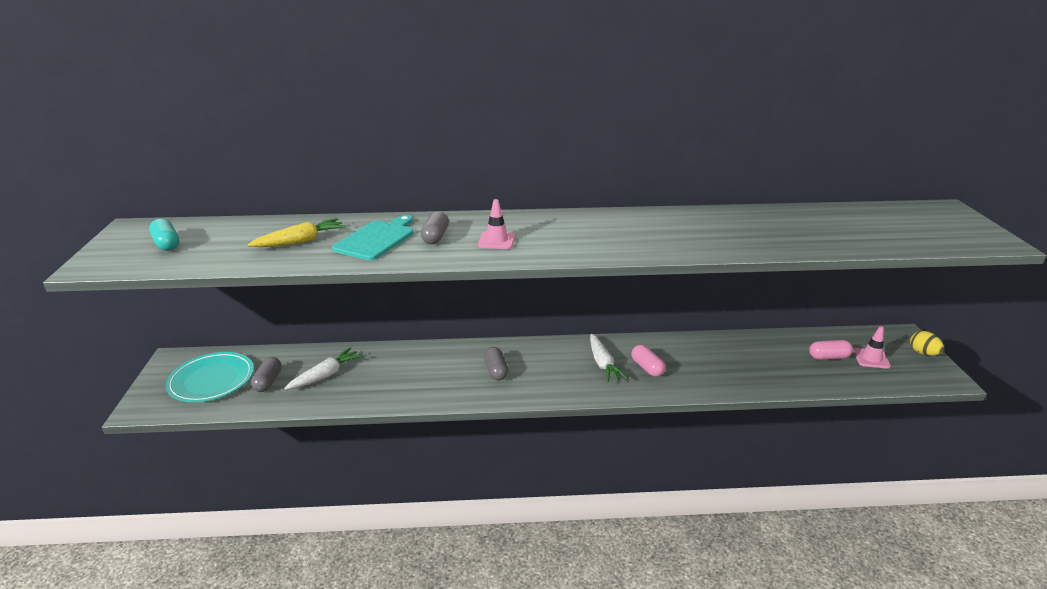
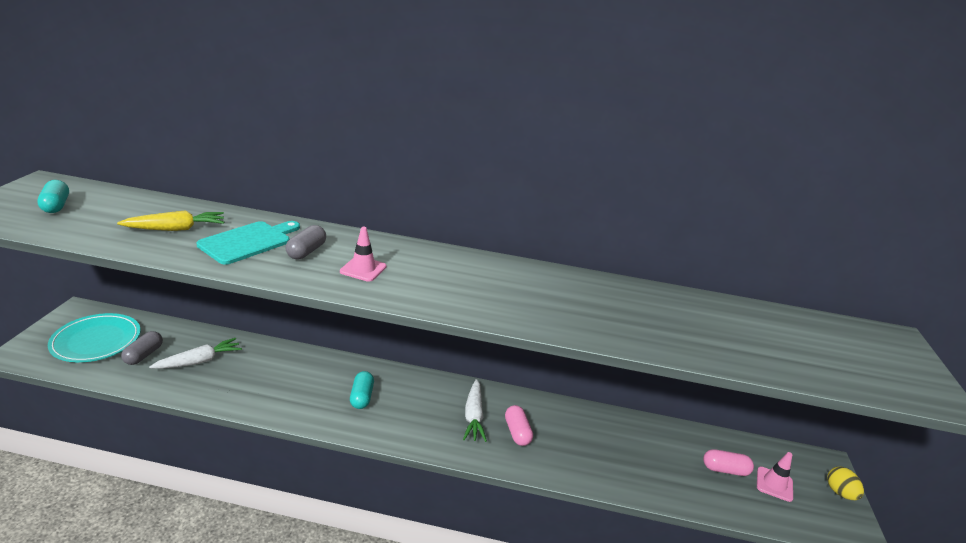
camera: 10 degrees right, 0 degrees up
(496, 371) = (362, 397): grey capsule -> turquoise capsule

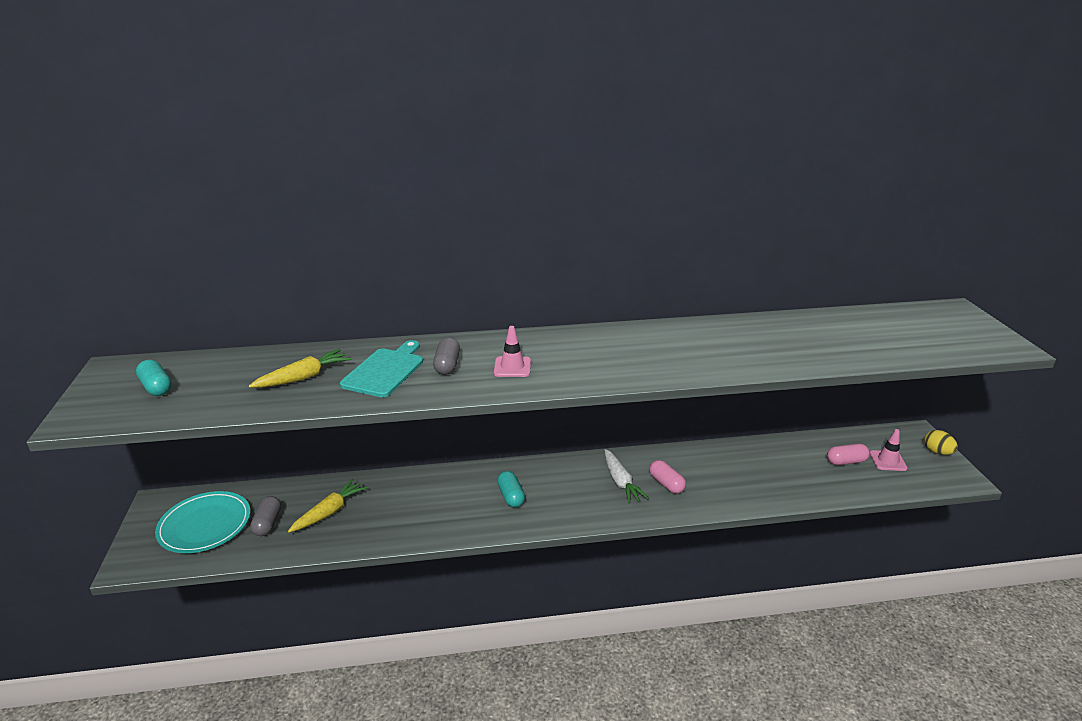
camera: 15 degrees left, 0 degrees up
(199, 361) = (329, 512): white carrot -> yellow carrot

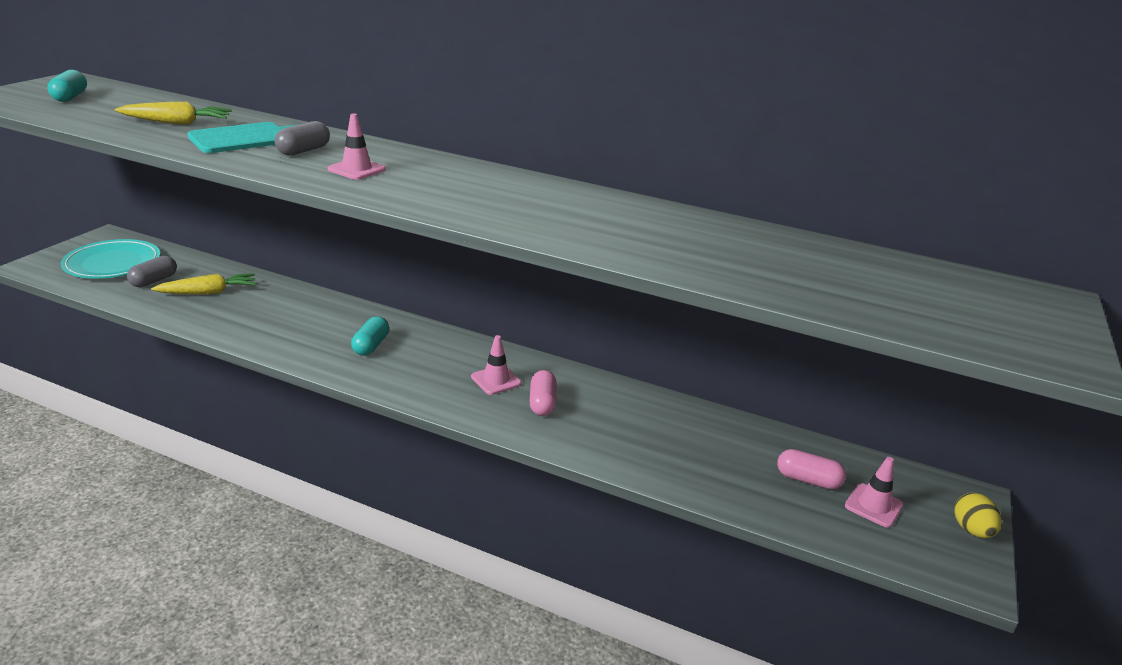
camera: 30 degrees right, 0 degrees up
(620, 482) = (496, 380): white carrot -> pink traffic cone

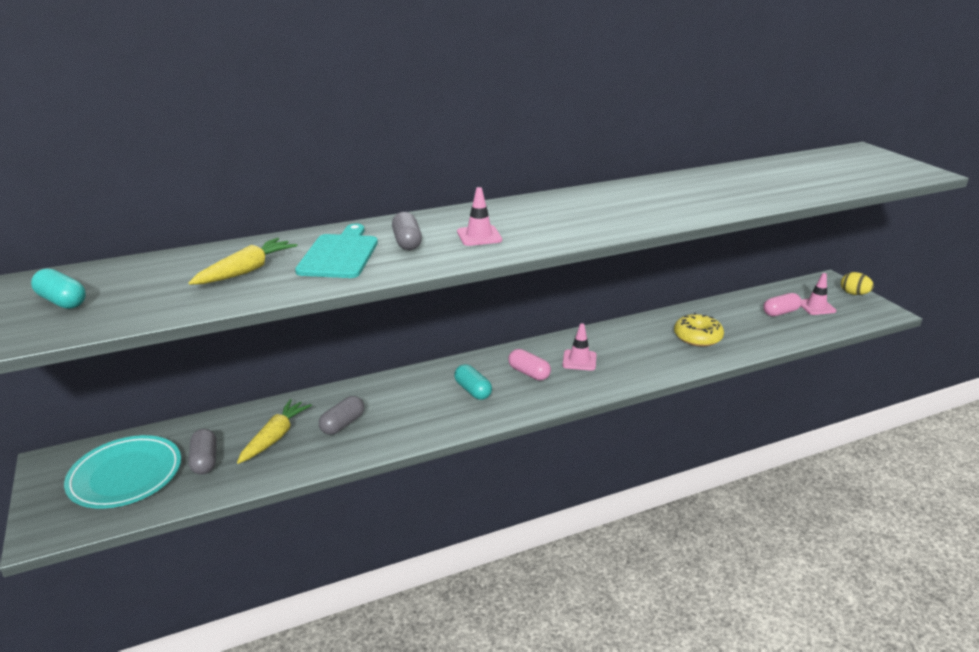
camera: 45 degrees left, 0 degrees up
(254, 310) = (343, 424): none -> grey capsule
(542, 403) = (625, 355): pink capsule -> pink capsule (529, 373)
(650, 436) = (697, 337): none -> yellow donut

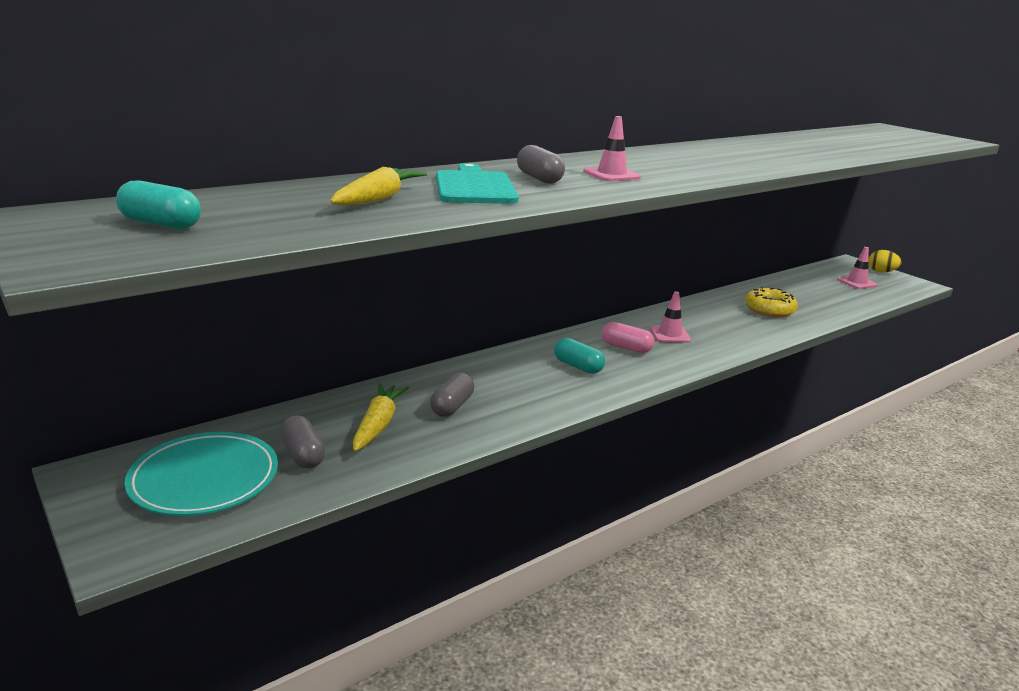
camera: 15 degrees left, 5 degrees down
(780, 312) = (829, 288): pink capsule -> none

